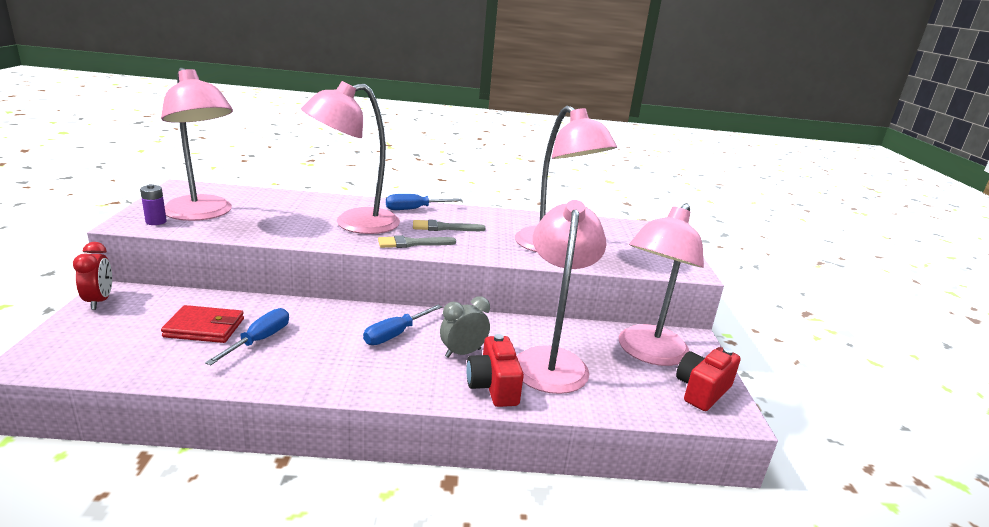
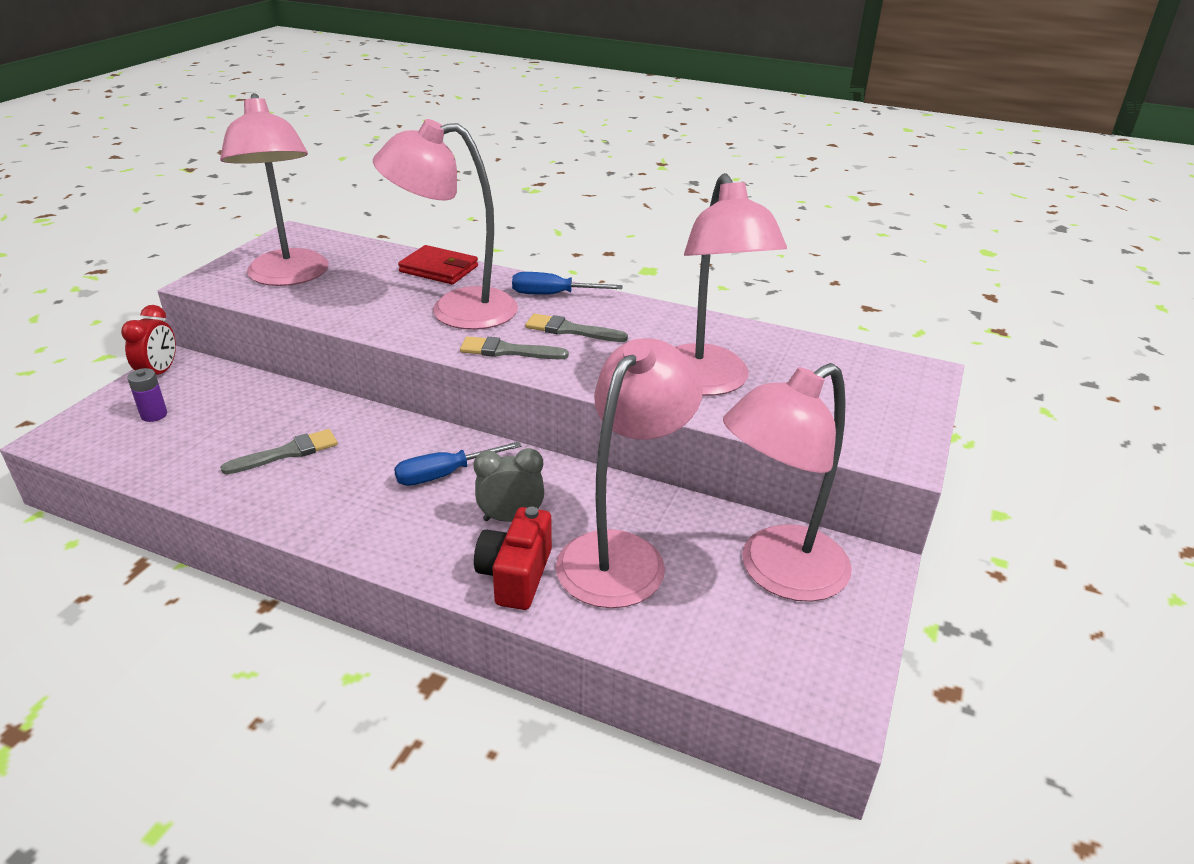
camera: 25 degrees right, 10 degrees up
(156, 221) = (233, 283): purple battery -> purple battery (154, 415)
(204, 328) = (240, 426): red wallet -> red wallet (439, 269)
(260, 340) = (287, 453): blue screwdriver -> grey brush
(702, 391) = (817, 652): red camera -> none

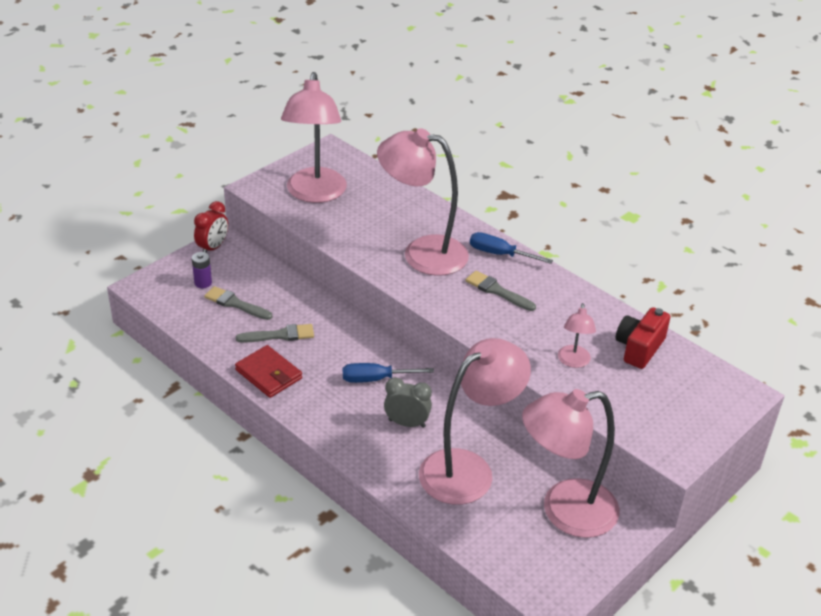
camera: 20 degrees right, 5 degrees up
(439, 269) = (425, 209): red wallet -> red wallet (269, 374)
(508, 351) = (444, 299): grey brush -> grey brush (235, 304)
(515, 575) = (393, 464): red camera -> red camera (639, 348)
(707, 383) = (573, 362): pink lamp -> pink lamp, size x0.47

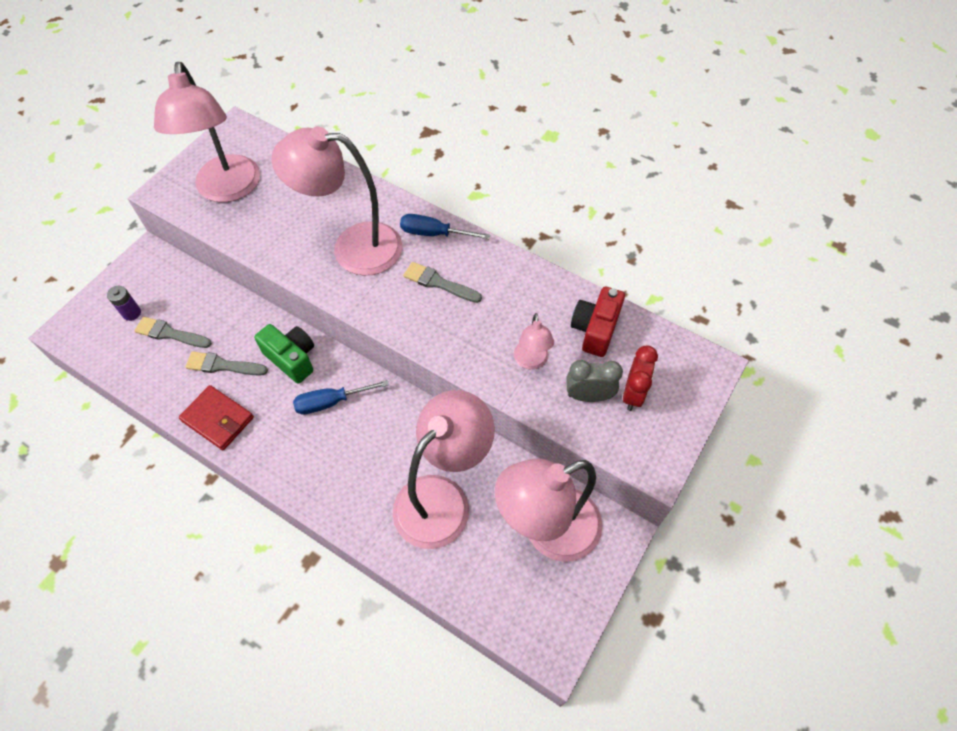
camera: 10 degrees left, 20 degrees up
(213, 248) = (136, 265): red clock -> red clock (633, 394)
(280, 335) = (223, 365): grey brush -> grey brush turned 150 degrees counterclockwise
(345, 340) = (292, 358): none -> green camera
(407, 423) = (371, 452): grey clock -> grey clock (588, 396)

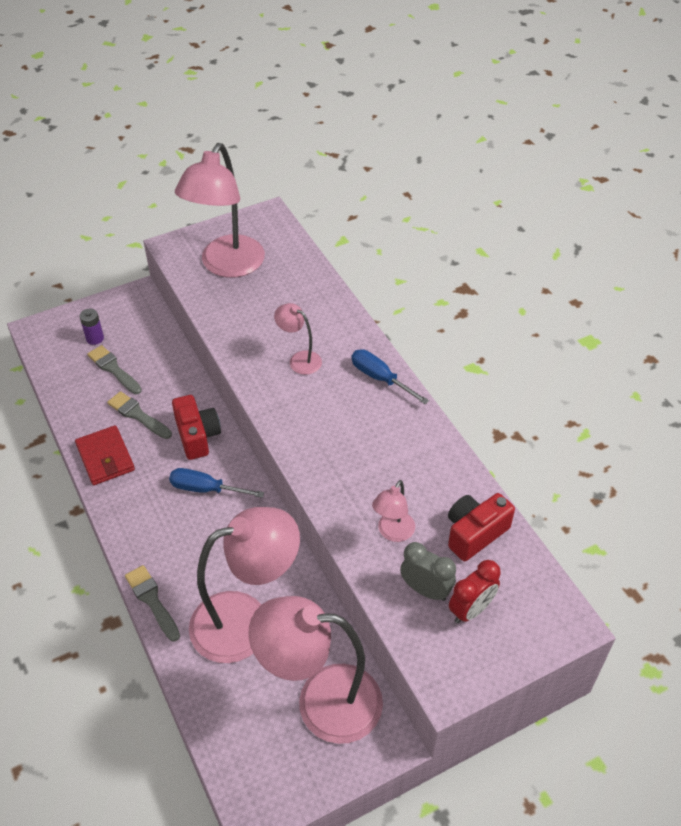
camera: 30 degrees right, 10 degrees down
(292, 358) = (197, 436): green camera -> red camera
(353, 248) = (299, 359): pink lamp -> pink lamp, size x0.47
(439, 283) = (355, 424): grey brush -> grey brush (152, 600)

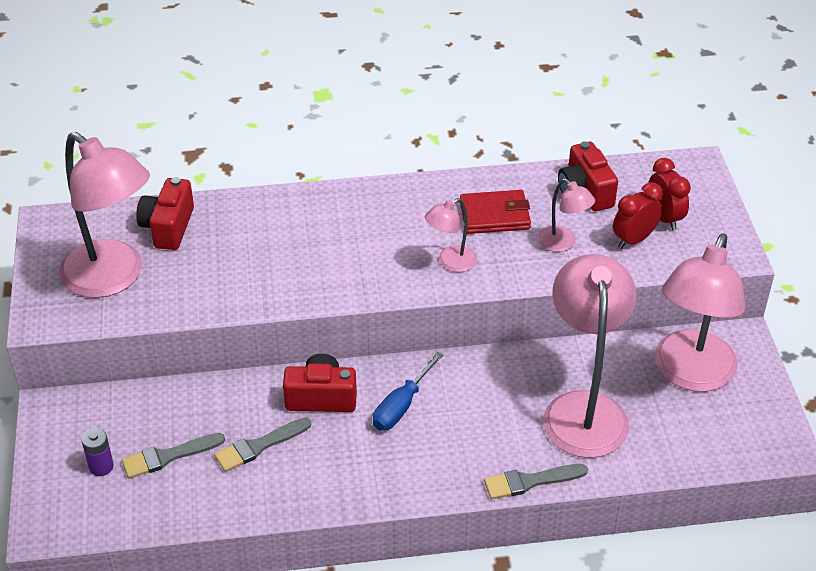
camera: 70 degrees left, 5 degrees down
(105, 457) = (310, 489): red wallet -> red wallet (494, 215)
(292, 275) = (168, 227): none -> red camera
(299, 359) = (304, 253): pink lamp -> pink lamp (450, 262)
(379, 378) = (365, 200): blue screwdriver -> none
(425, 590) = (634, 239): grey clock -> red clock

